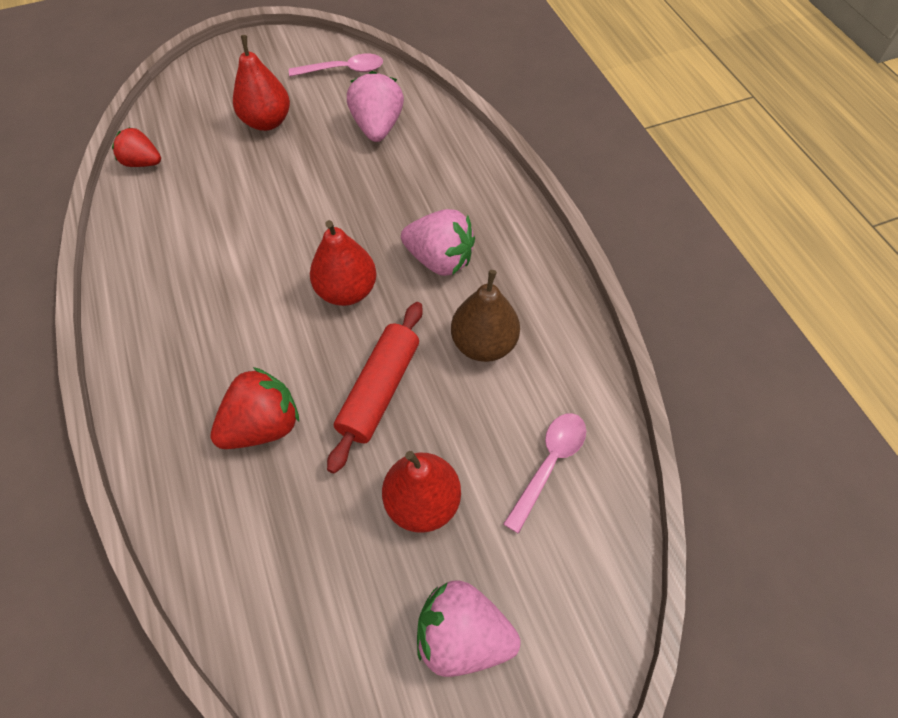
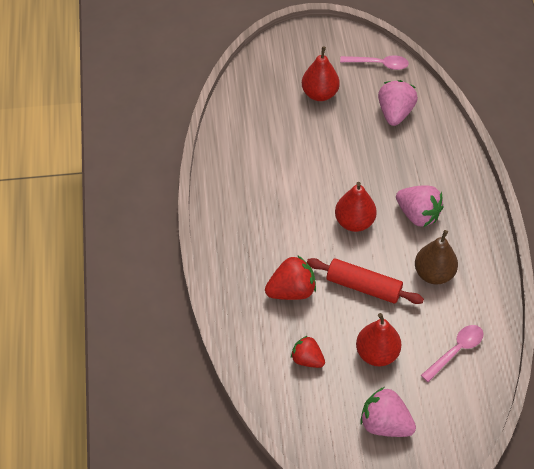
camera: 15 degrees right, 5 degrees down
(143, 162) = (234, 107): red strawberry -> red strawberry (307, 359)
(379, 390) = (363, 286): red rolling pin -> red rolling pin turned 75 degrees clockwise

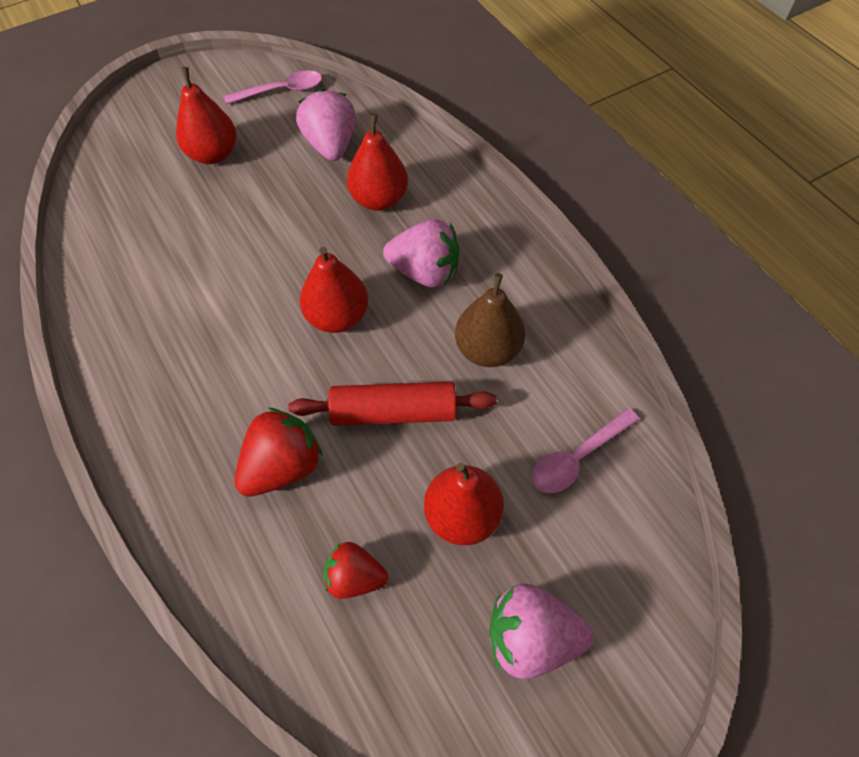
camera: 25 degrees left, 5 degrees up
(410, 159) = (379, 199): none -> red pear
(456, 351) = (577, 457): pink spoon -> pink spoon turned 150 degrees counterclockwise

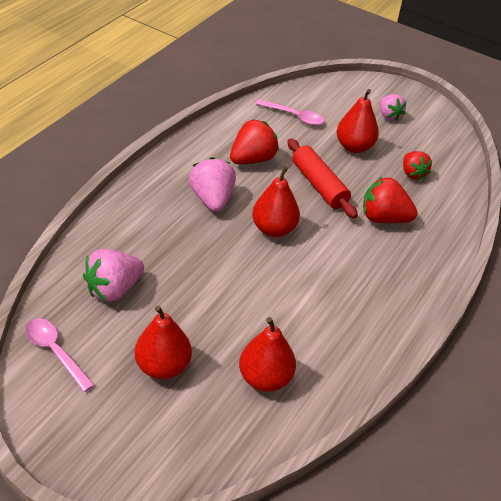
camera: 120 degrees left, 15 degrees down
(379, 199) = (159, 241): red pear -> red pear (265, 378)
(487, 349) = (252, 159): brown pear -> red strawberry
(530, 638) = (389, 116): pink strawberry -> pink strawberry, size x0.66

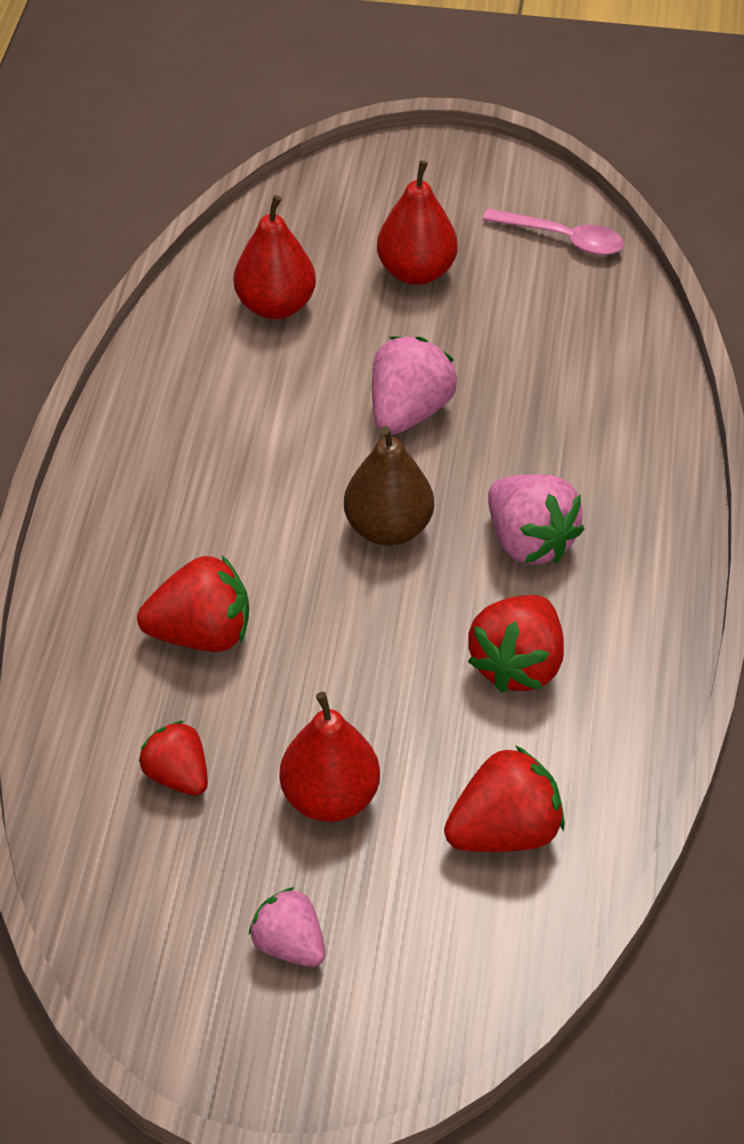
camera: 160 degrees right, 5 degrees up
(114, 289) = (559, 336): pink strawberry -> pink strawberry (409, 411)
(274, 229) = (388, 528): red pear -> brown pear
(294, 116) = (504, 831): pink spoon -> red strawberry
(319, 185) = (356, 658): red rolling pin -> none

